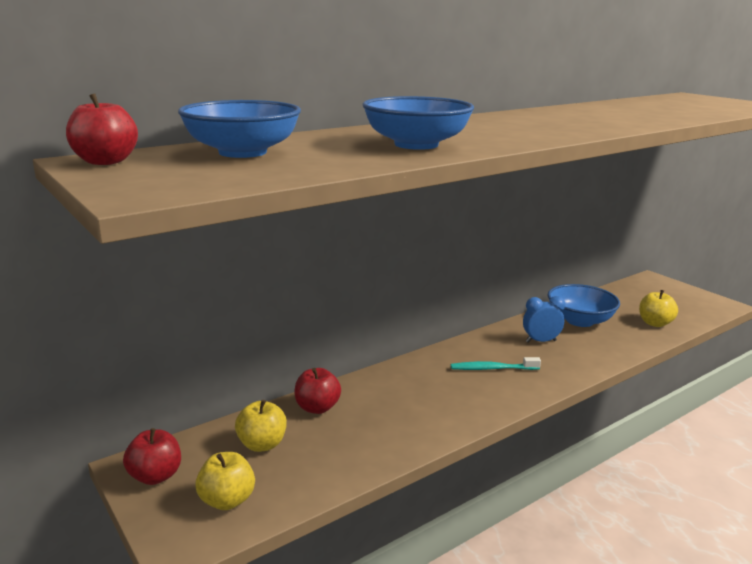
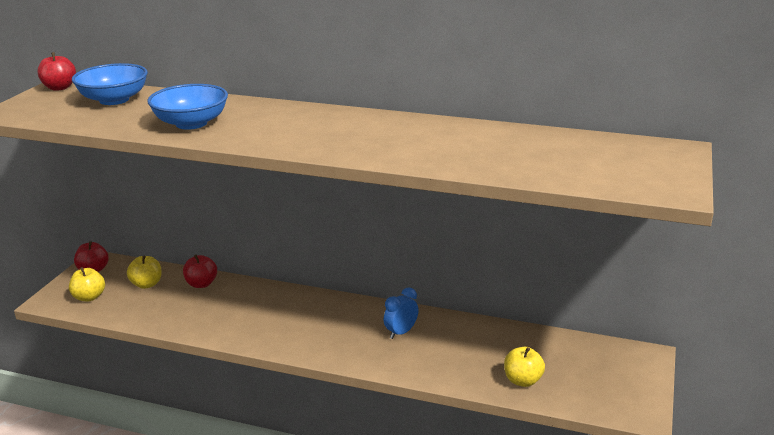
camera: 55 degrees right, 5 degrees up
(492, 369) = (325, 326): turquoise toothbrush -> none
(540, 341) = (401, 332): blue clock -> blue clock turned 90 degrees counterclockwise
(580, 320) = (471, 340): blue bowl -> none

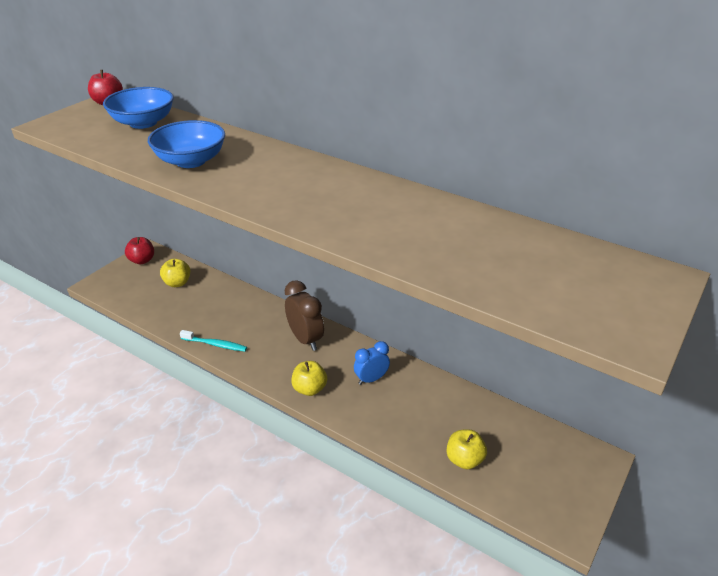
camera: 15 degrees right, 10 degrees up
(89, 297) = (128, 287): yellow apple -> yellow apple (309, 389)
(201, 284) = (221, 291): red apple -> none
(219, 332) = (215, 344): none -> turquoise toothbrush
(316, 311) = (305, 339): none -> brown clock

